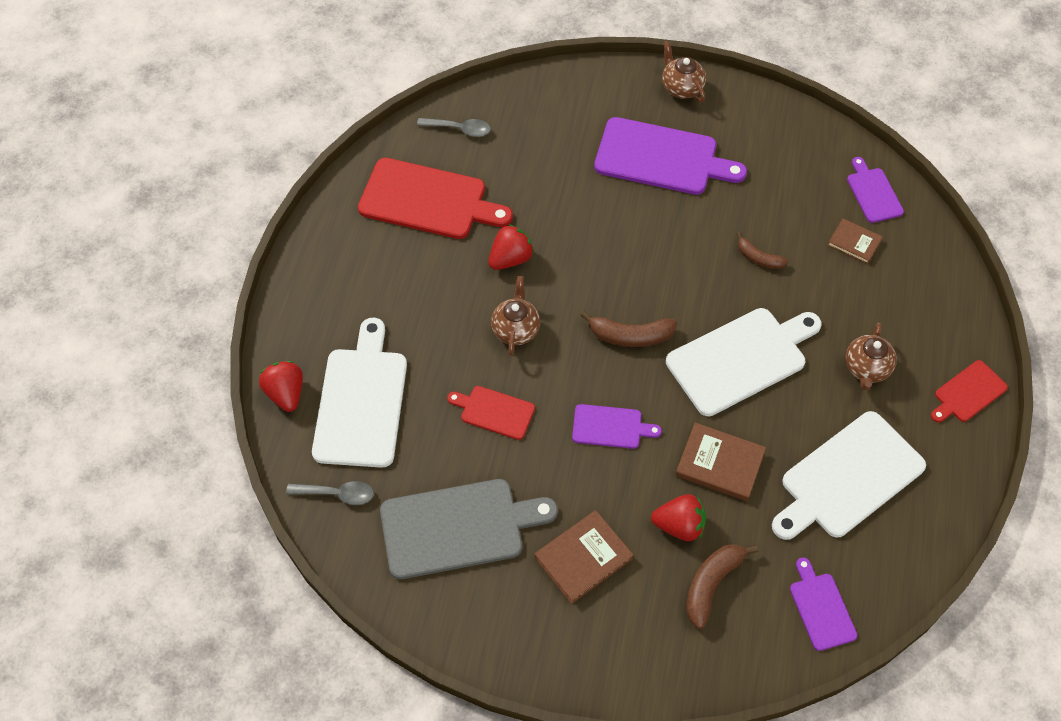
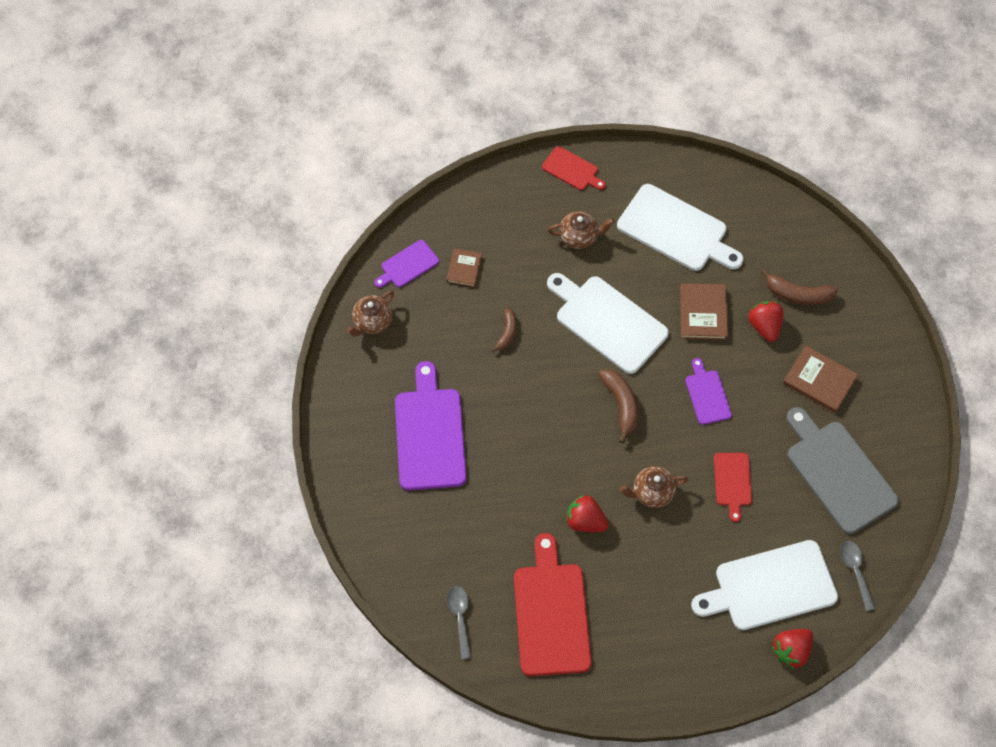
camera: 110 degrees left, 5 degrees up
(681, 87) = (341, 441): brown teapot -> brown teapot (372, 322)
(821, 608) = (781, 226): purple cutting board -> none

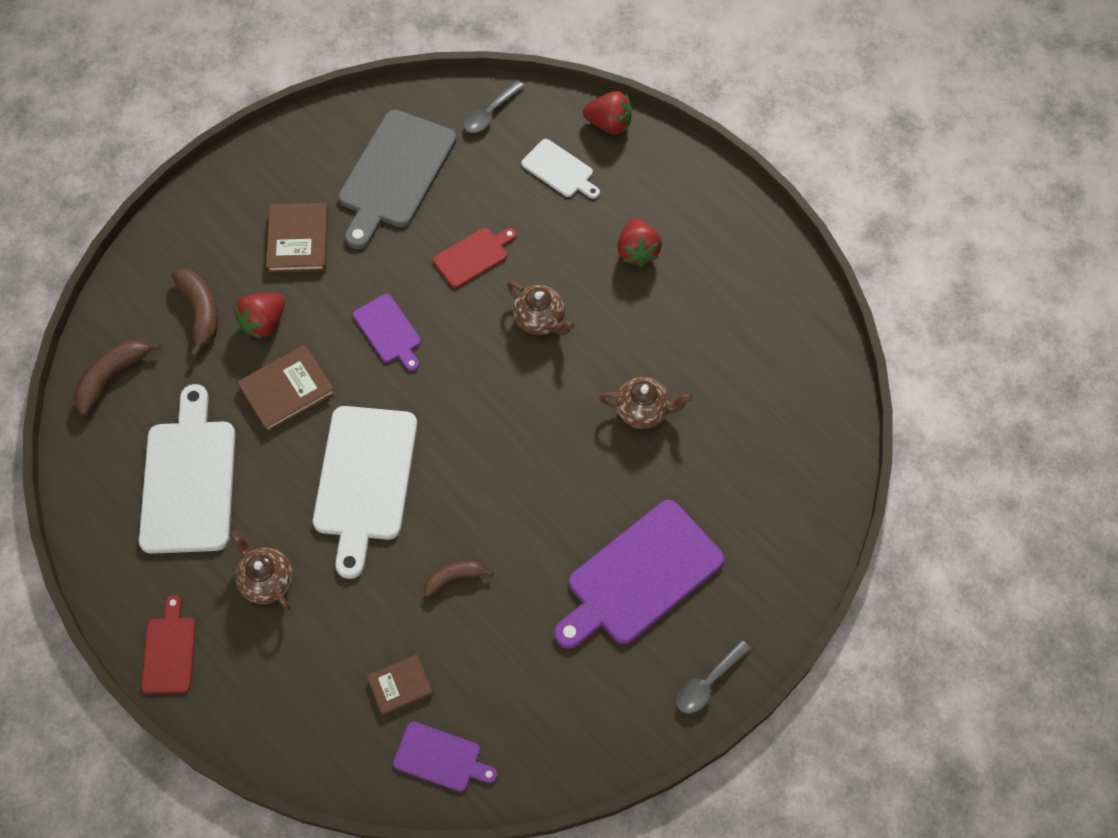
camera: 125 degrees left, 0 degrees up
(372, 322) = (548, 743): brown teapot -> brown teapot (643, 411)
(460, 617) = (810, 412): grey spoon -> grey spoon (707, 683)
(551, 613) = (737, 334): red cutting board -> none
(585, 521) = (618, 361): red strawberry -> red strawberry (637, 251)
(621, 405) = (461, 405): brown banana -> brown banana (112, 377)
(707, 395) = (389, 331): purple cutting board -> purple cutting board turned 75 degrees counterclockwise
(770, 587) = (559, 170): white cutting board -> white cutting board, size x0.52

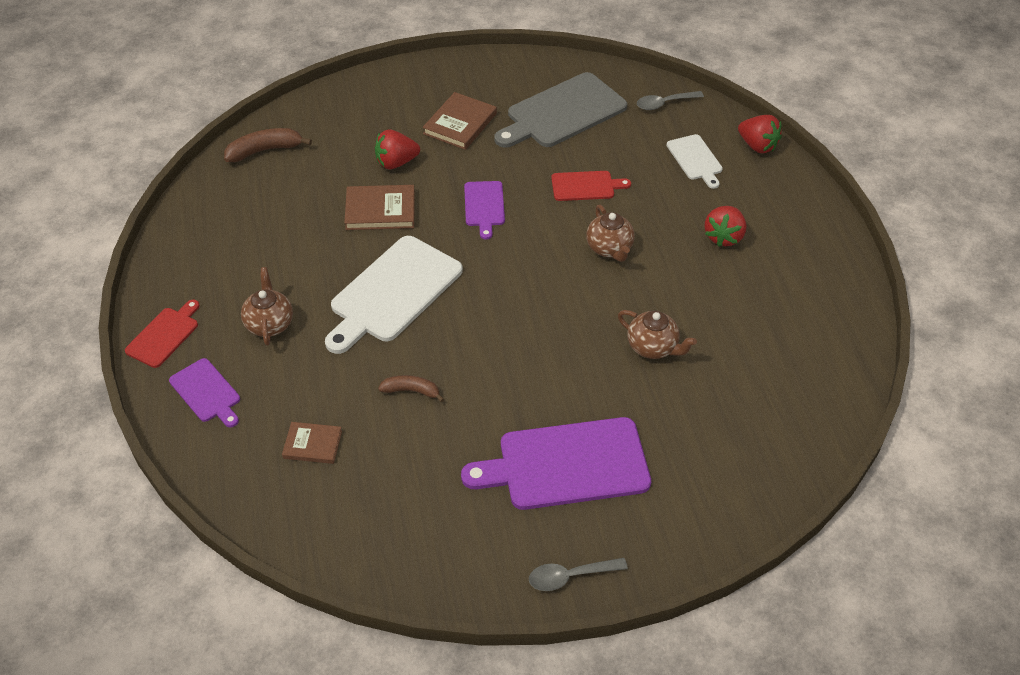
camera: 30 degrees right, 15 degrees down
(189, 480) = (266, 234): white cutting board -> none
(200, 312) = (356, 138): brown banana -> none
(441, 758) = (304, 513): purple cutting board -> purple cutting board (206, 392)

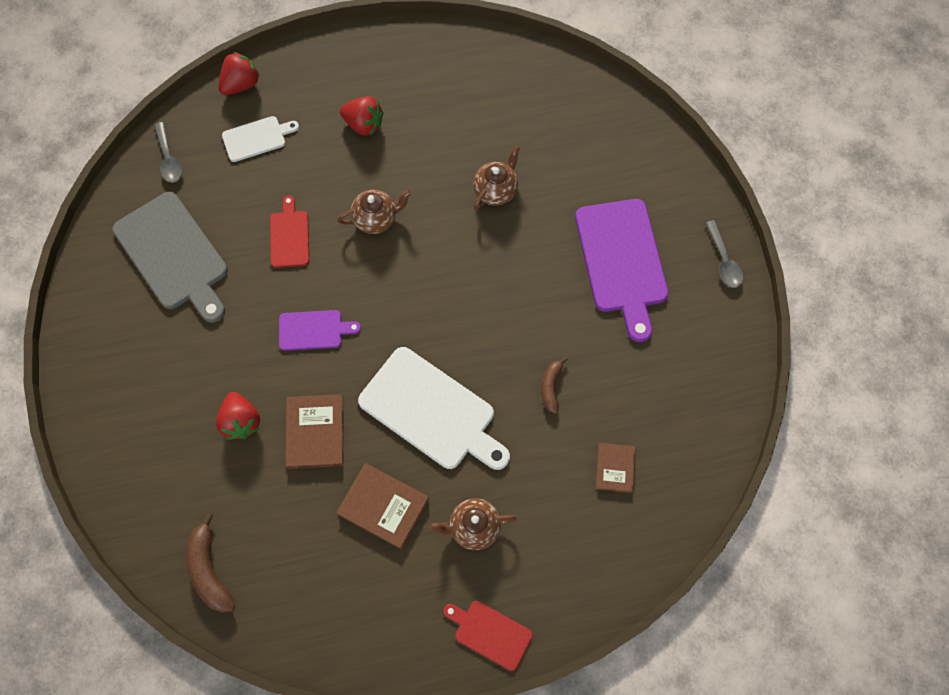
camera: 90 degrees left, 20 degrees up
(206, 392) = (561, 576): purple cutting board -> none
(460, 124) = (182, 358): brown book -> brown book (383, 506)

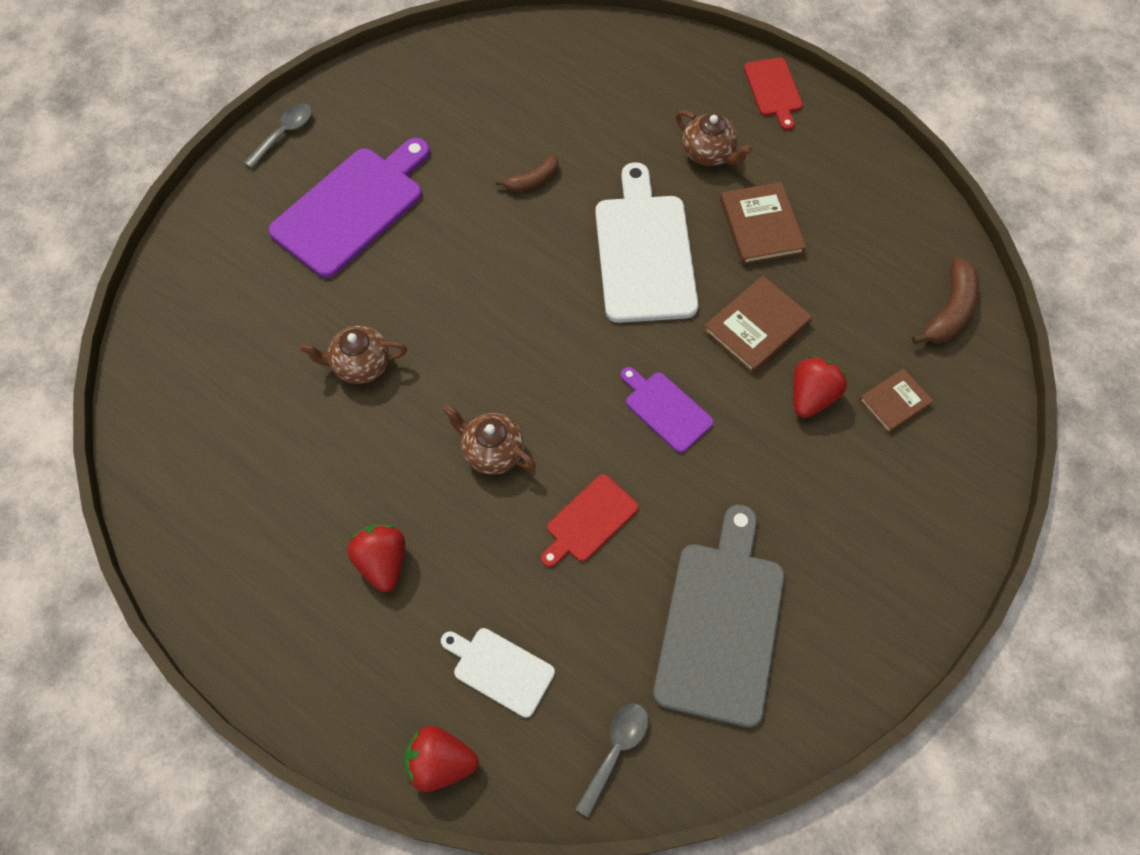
camera: 130 degrees left, 5 degrees down
(615, 468) = (561, 94): brown book -> brown book (894, 402)

